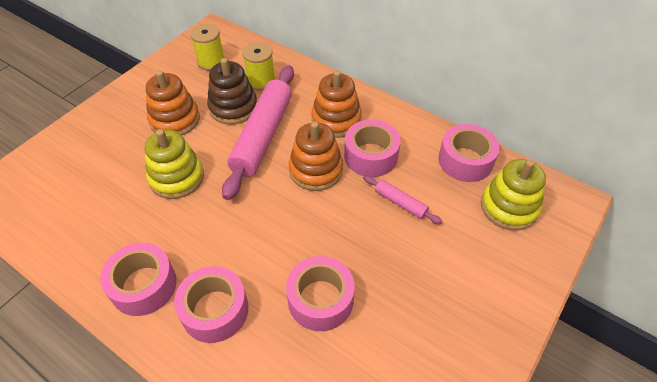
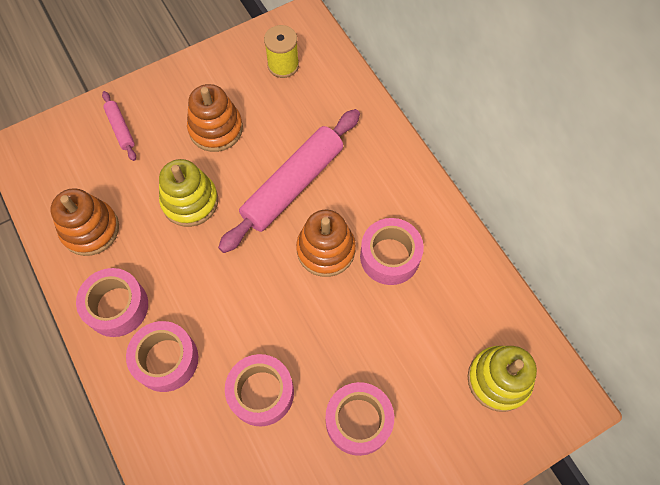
camera: 25 degrees right, 15 degrees up
(233, 107) = (279, 136): brown stacking toy -> none
(261, 81) = (323, 112): yellow spool -> none
(336, 120) = (377, 196): orange stacking toy -> orange stacking toy (90, 229)
(400, 203) = (390, 325): pink rolling pin -> pink rolling pin (120, 129)
(465, 160) = (486, 305): pink tape -> pink tape (358, 421)

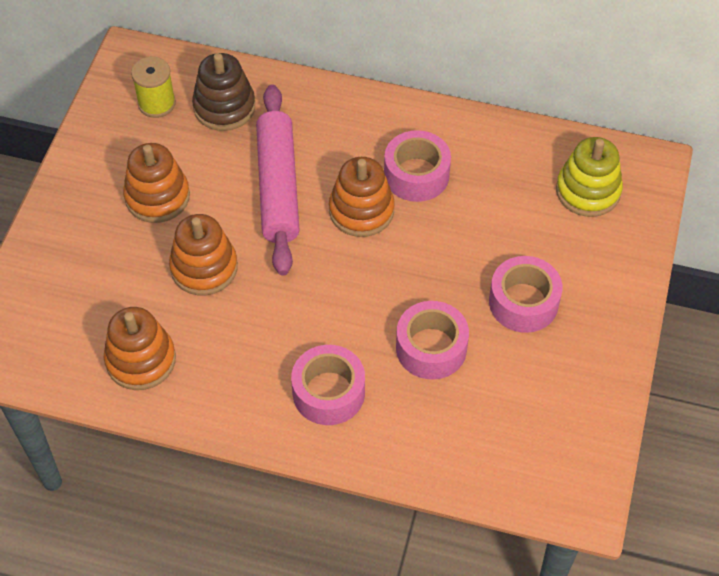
camera: 45 degrees left, 10 degrees down
(117, 306) = (239, 393): pink tape -> none
(120, 129) = (67, 264): pink rolling pin -> none
(190, 201) = (204, 268): yellow stacking toy -> orange stacking toy
(320, 101) = (224, 107): none -> brown stacking toy

